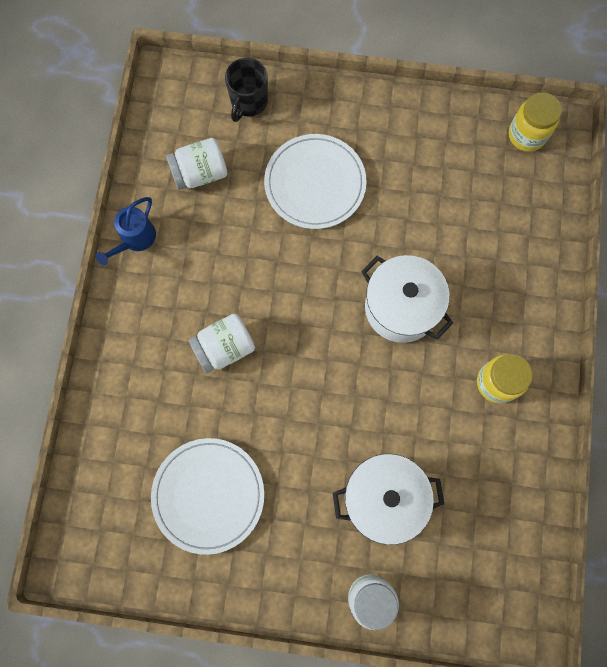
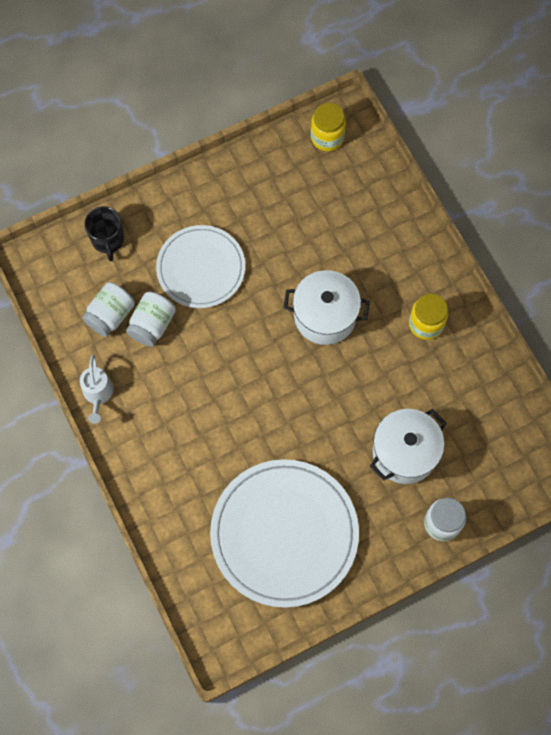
camera: 35 degrees left, 5 degrees down
(135, 240) = (98, 395): blue watering can -> white watering can
(208, 495) = (284, 533): white plate -> white plate, size x1.55
(225, 348) = (221, 426): white jar -> white jar (152, 325)

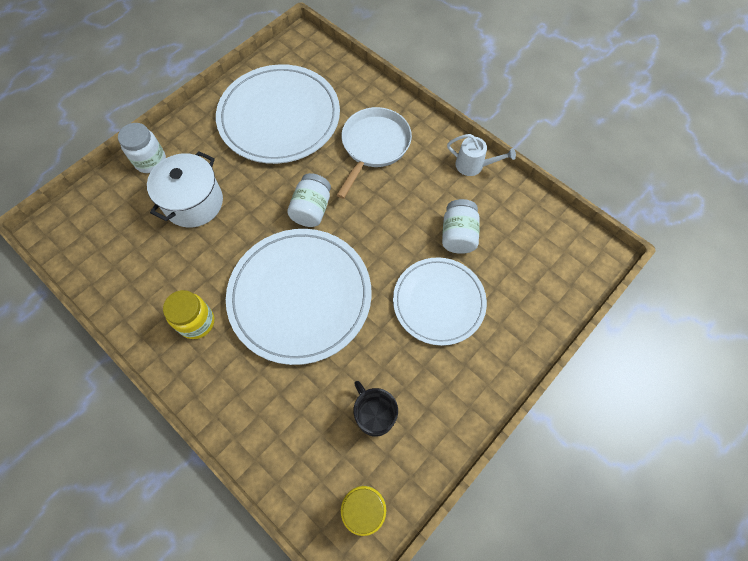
camera: 160 degrees right, 5 degrees down
(98, 395) = (474, 165): white watering can -> white watering can turned 135 degrees clockwise
(108, 240) = (541, 298): black mug -> black mug (374, 415)
(111, 315) = (499, 231): white jar -> white jar (311, 209)
(193, 456) = (373, 146): none -> white pan
(325, 316) = (300, 296): white pot -> white plate

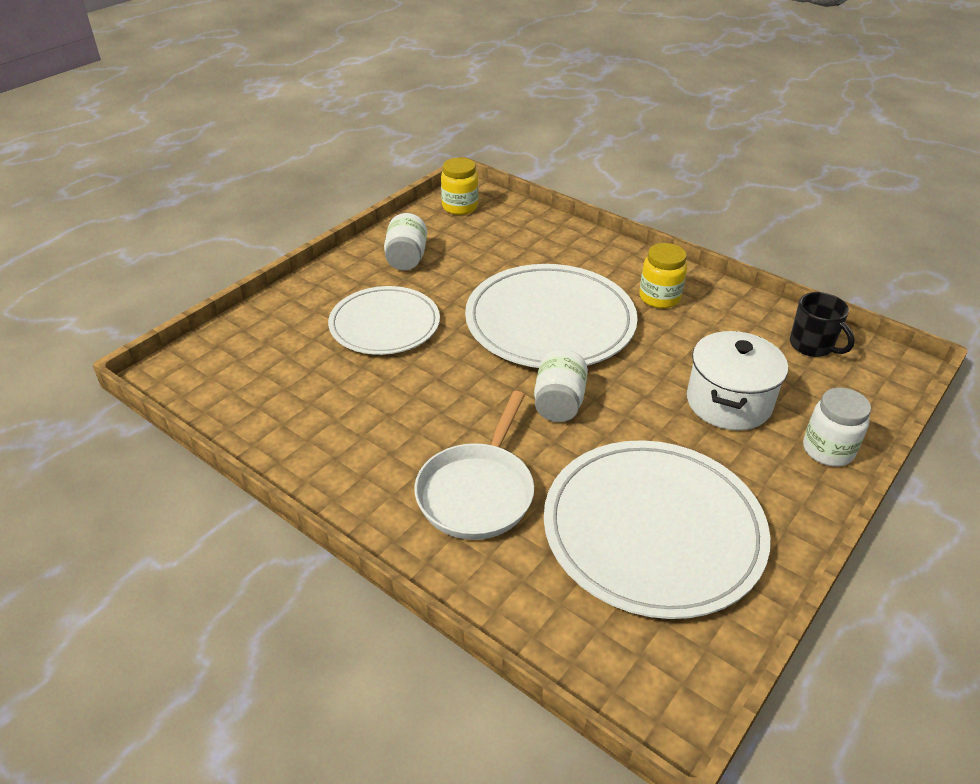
camera: 175 degrees right, 25 degrees down
(374, 415) = (455, 249): black mug -> black mug (812, 346)
(458, 235) = (352, 385): white jar -> white jar (406, 258)
(474, 165) = (312, 471): white watering can -> none

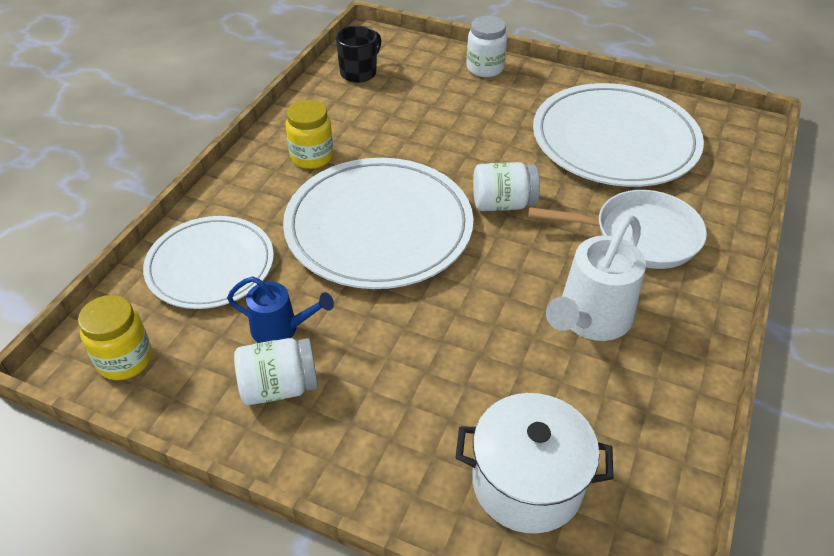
camera: 105 degrees left, 5 degrees up
(384, 324) = (435, 368): white plate -> white plate (210, 265)
(387, 419) = (590, 320): none -> white watering can
(457, 264) = (281, 329): none -> blue watering can
(728, 402) = (453, 112): white pot -> white pot (527, 483)

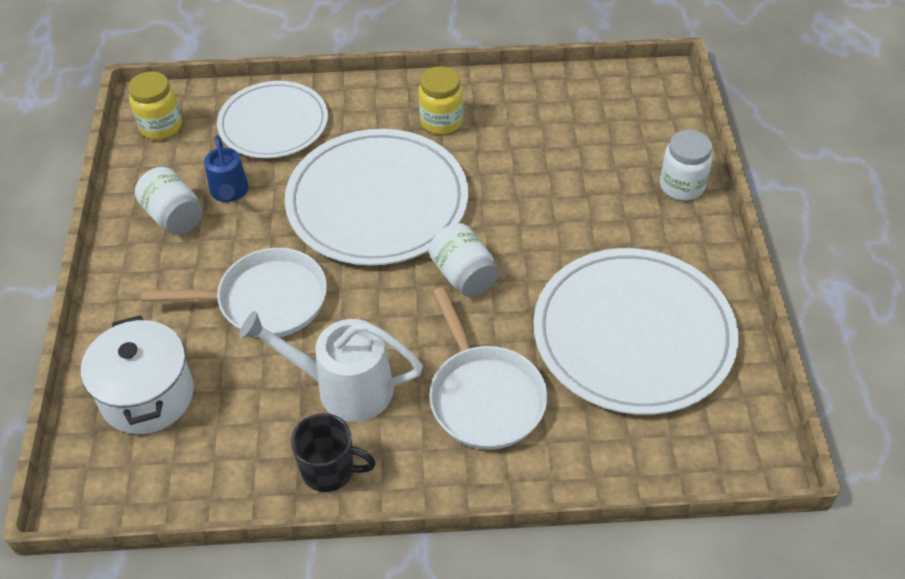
camera: 65 degrees right, 5 degrees up
(359, 73) = (593, 98): black mug -> black mug (330, 470)
(451, 344) = (265, 300): none -> white pan

